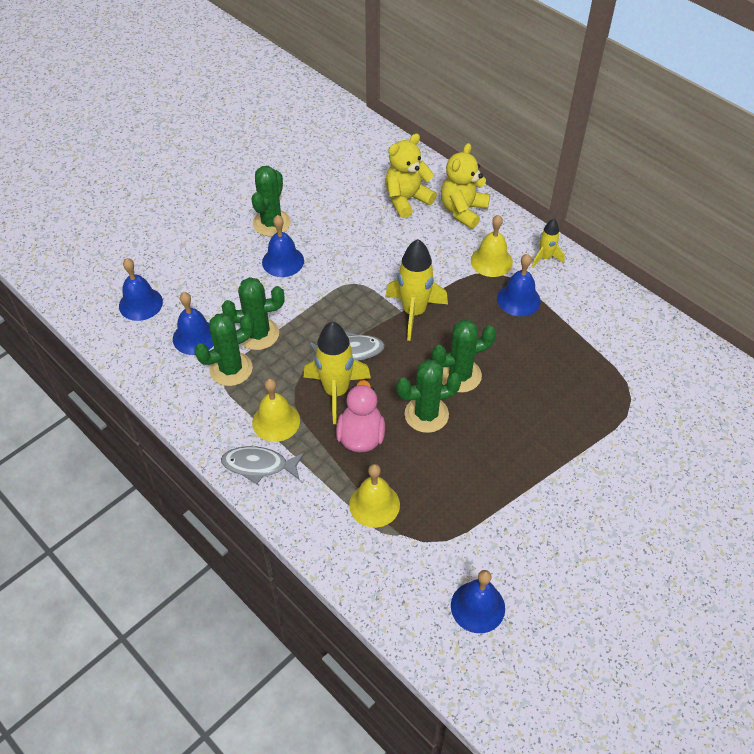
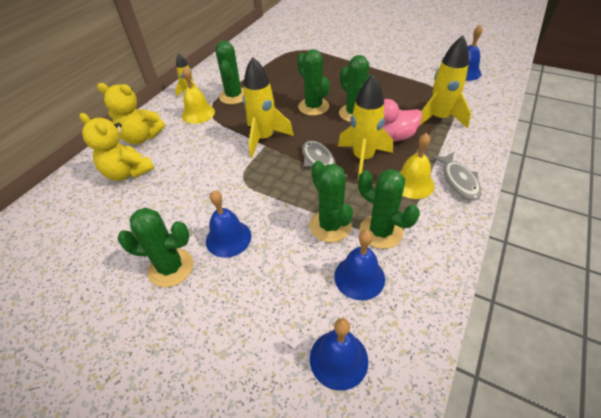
camera: 105 degrees left, 5 degrees down
(374, 504) = (439, 118): yellow bell -> yellow rocket
(518, 299) = (234, 96): blue bell -> green cactus

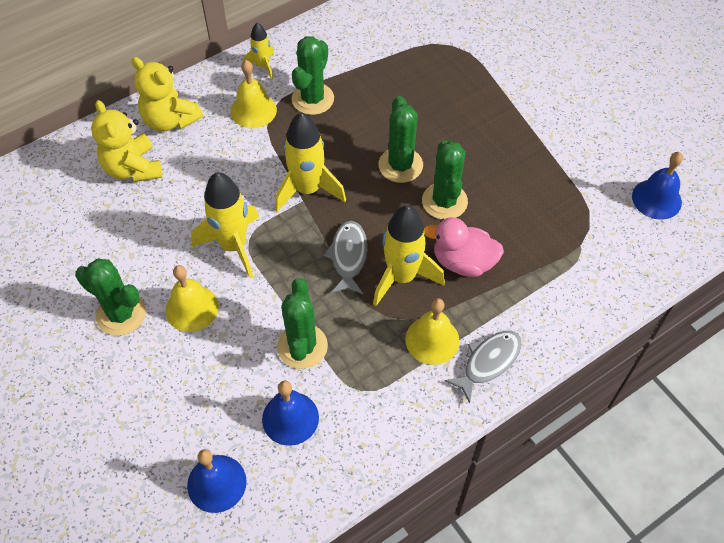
camera: 25 degrees right, 10 degrees up
(228, 238) = (192, 308): blue bell -> yellow bell
(381, 231) = (349, 380): green cactus -> none
(439, 118) = (546, 262): yellow rocket -> yellow rocket (233, 246)
(458, 180) = (488, 362): grey fish -> grey fish turned 150 degrees counterclockwise

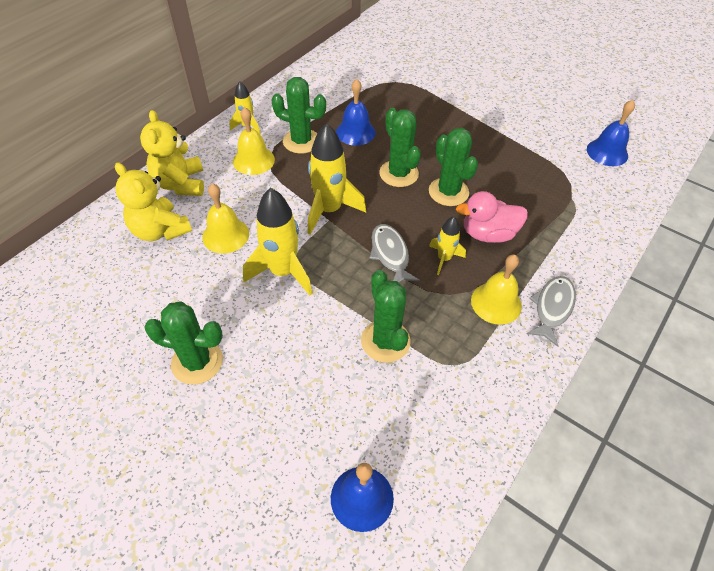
camera: 20 degrees left, 5 degrees down
(170, 120) = (180, 184): yellow teddy bear -> yellow teddy bear turned 60 degrees clockwise
(192, 308) = (266, 336): yellow bell -> yellow bell (225, 235)
(290, 418) = (405, 410): blue bell -> blue bell (355, 132)
(312, 99) = (301, 141): green cactus -> green cactus turned 75 degrees counterclockwise
(402, 277) = (444, 259): yellow rocket -> yellow rocket, size x0.55

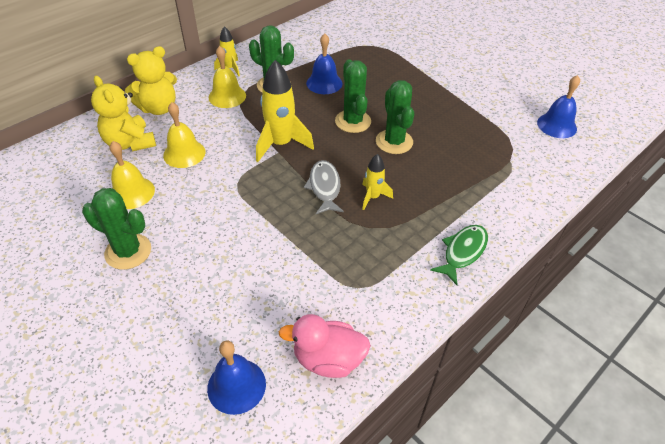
camera: 10 degrees right, 5 degrees down
(180, 184) = (159, 108): yellow teddy bear -> yellow teddy bear turned 120 degrees counterclockwise
(283, 272) = (224, 189): yellow rocket -> none
(385, 341) = (298, 258): green cactus -> none
(488, 234) = (420, 181): pink duck -> pink duck (328, 359)
(496, 303) = (410, 240): yellow bell -> yellow bell (132, 192)
(552, 308) = (462, 252): grey fish -> green fish

